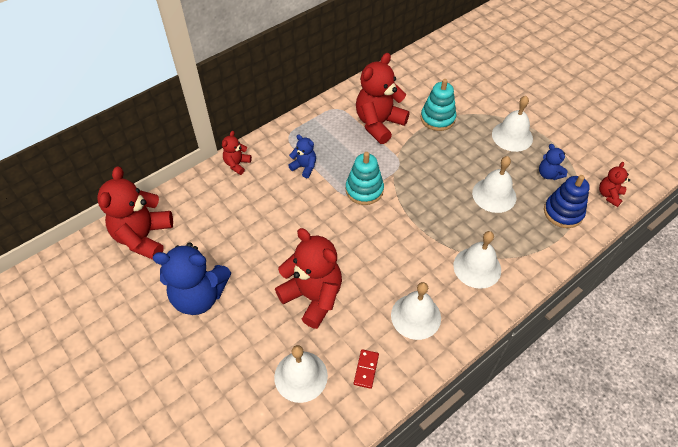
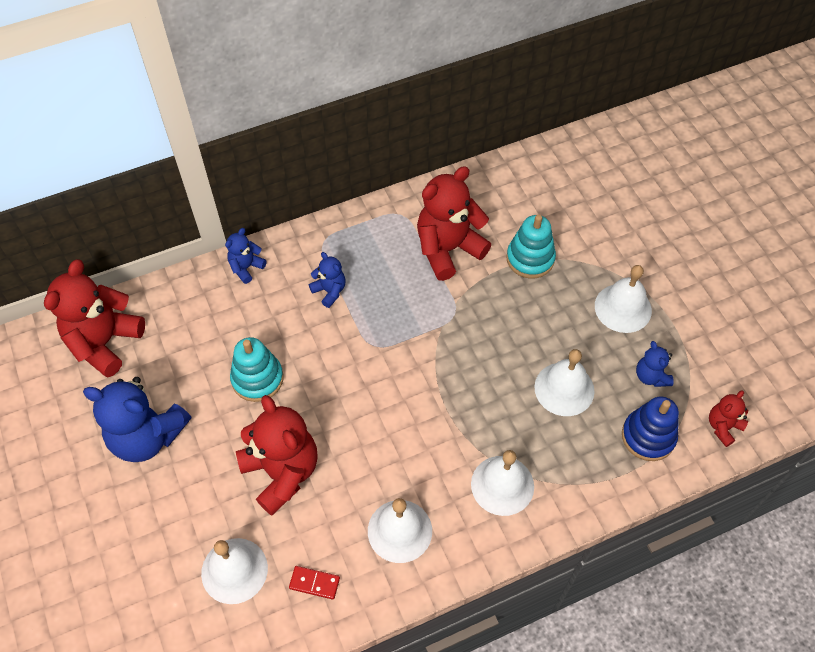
camera: 15 degrees right, 5 degrees up
(237, 164) = (246, 267): red teddy bear -> blue teddy bear
(364, 190) = (395, 341): turquoise stacking toy -> turquoise stacking toy (257, 379)
(366, 369) = (314, 583): red domino -> red domino turned 75 degrees clockwise

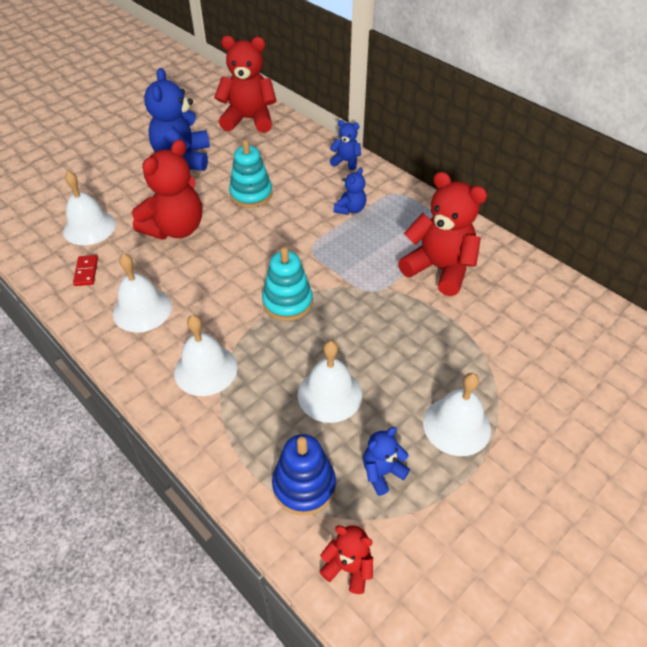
camera: 70 degrees right, 10 degrees down
(530, 258) = (468, 331): turquoise stacking toy -> turquoise stacking toy (287, 302)

